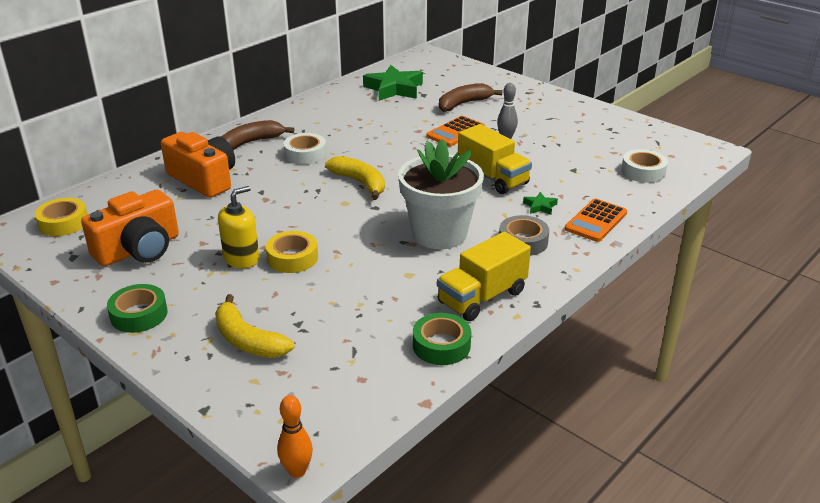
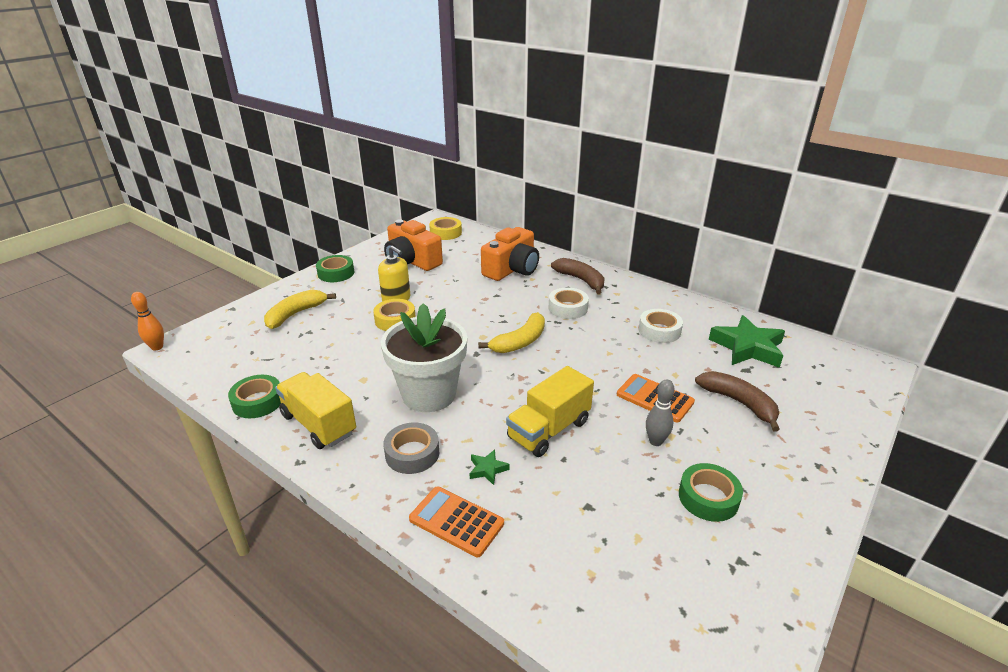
camera: 85 degrees right, 0 degrees up
(560, 129) = (708, 498): none -> green tape
(643, 171) = (603, 592): white tape -> white tape (659, 331)

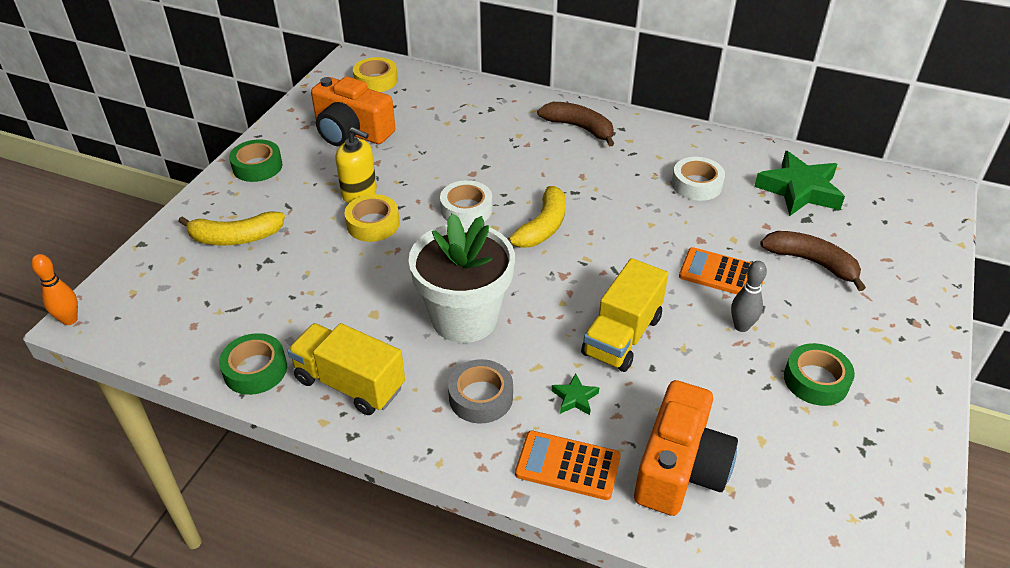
camera: 15 degrees left, 10 degrees up
(295, 314) = (235, 238): yellow banana -> yellow banana turned 120 degrees counterclockwise
(512, 269) = (488, 125): orange camera -> orange camera (680, 468)
(568, 308) = (579, 171): white tape -> white tape (466, 209)

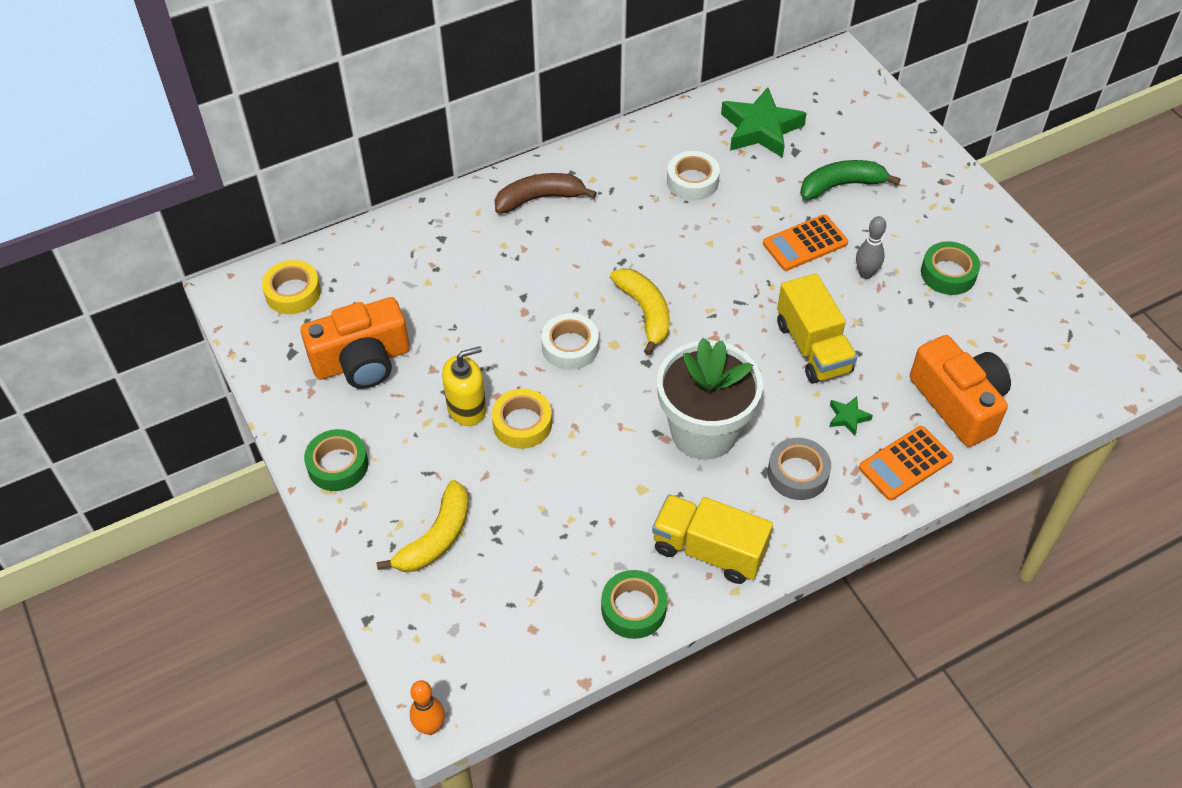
camera: 50 degrees left, 10 degrees up
(350, 383) = (709, 550): yellow truck -> yellow truck turned 45 degrees clockwise
(811, 262) = (841, 185): brown banana -> green banana

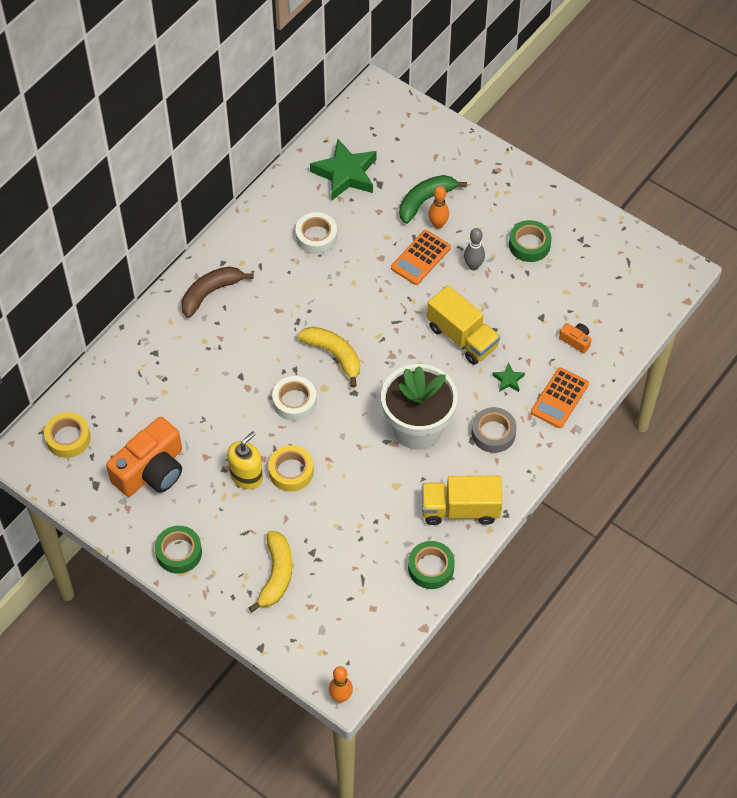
camera: 25 degrees left, 5 degrees up
(844, 215) = (438, 224): none -> orange bowling pin
(958, 403) = (576, 340): orange camera -> orange camera, size x0.43

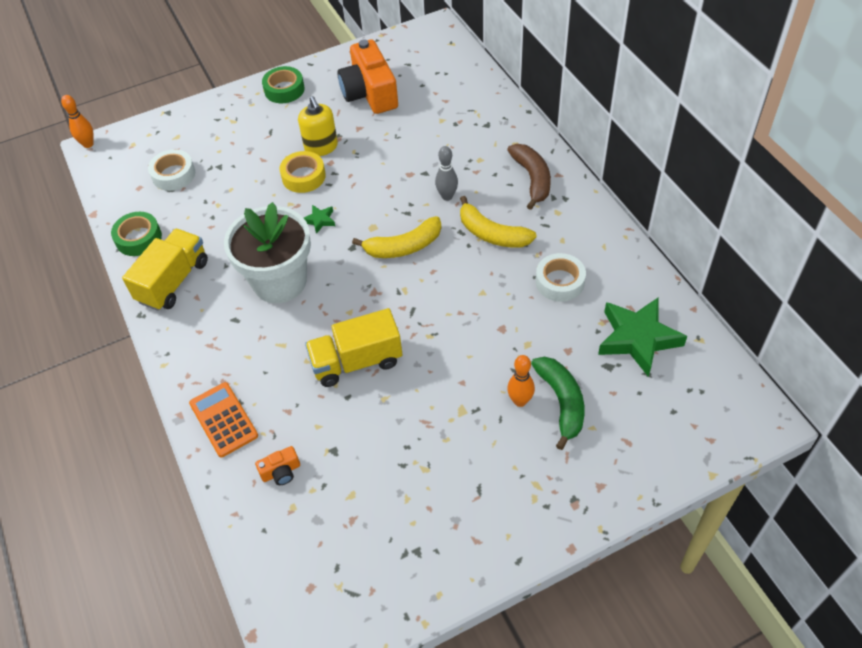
camera: 120 degrees right, 5 degrees down
(68, 438) = (434, 55): yellow tape -> none
(276, 574) = (218, 138): yellow banana -> yellow banana (492, 234)
(294, 402) = (372, 201): white tape -> white tape (173, 175)
(420, 258) = (482, 365): orange calculator -> none
(473, 266) = (442, 412): grey bowling pin -> grey bowling pin (447, 196)
(493, 433) = (228, 341): grey tape -> none
(508, 380) = (278, 381): green star -> green star (320, 220)
(529, 245) = (440, 486): green tape -> none

